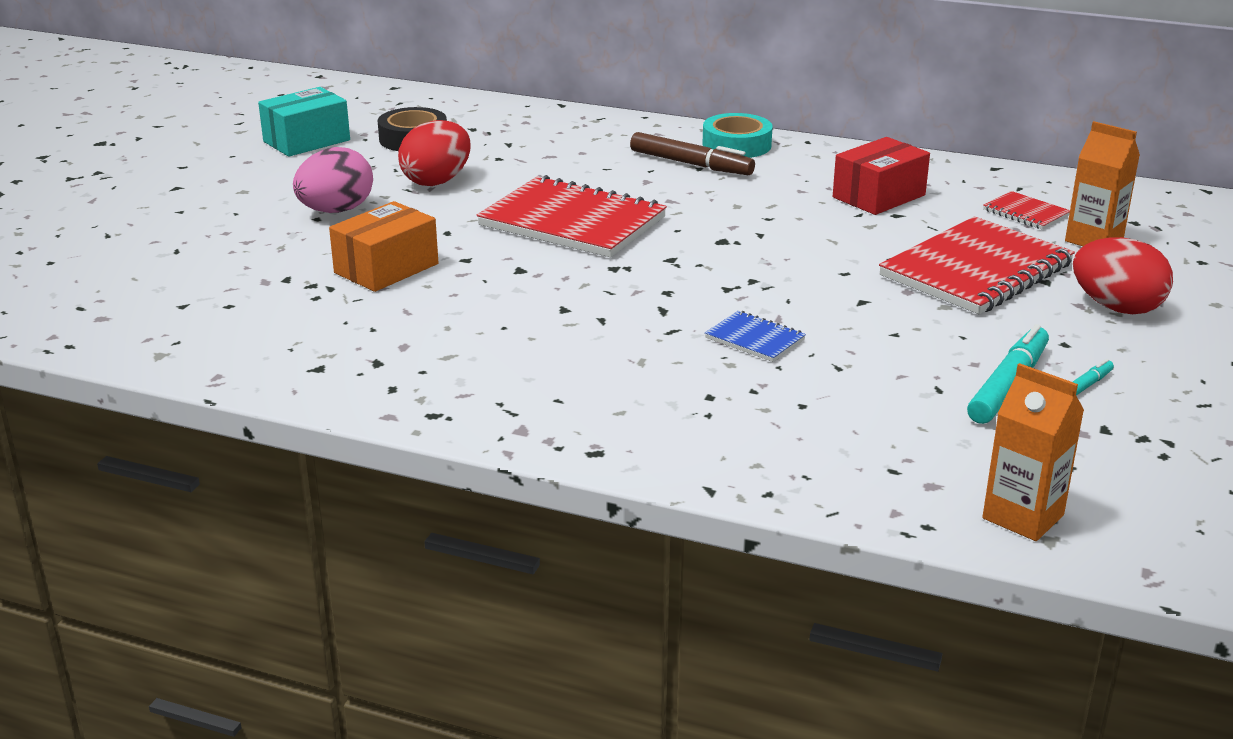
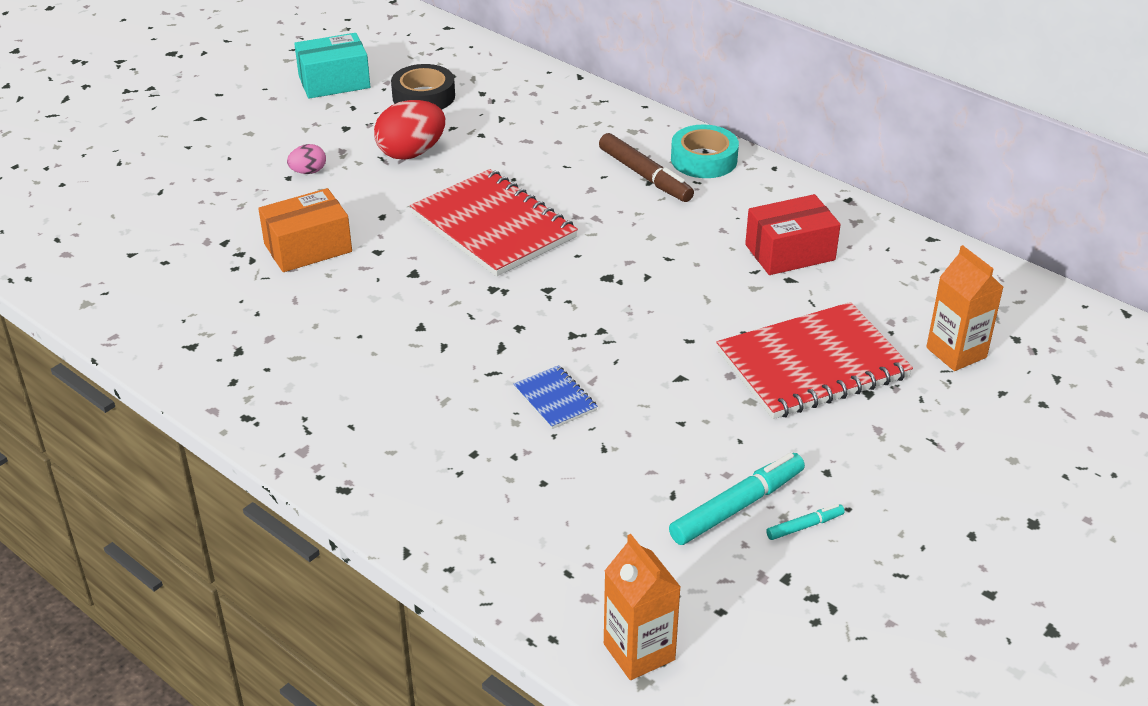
camera: 20 degrees right, 10 degrees up
(336, 211) = (308, 172): pink egg -> pink egg, size x0.52
(1026, 213) = (916, 303): red notebook -> none
(1116, 307) = (910, 441): red egg -> none

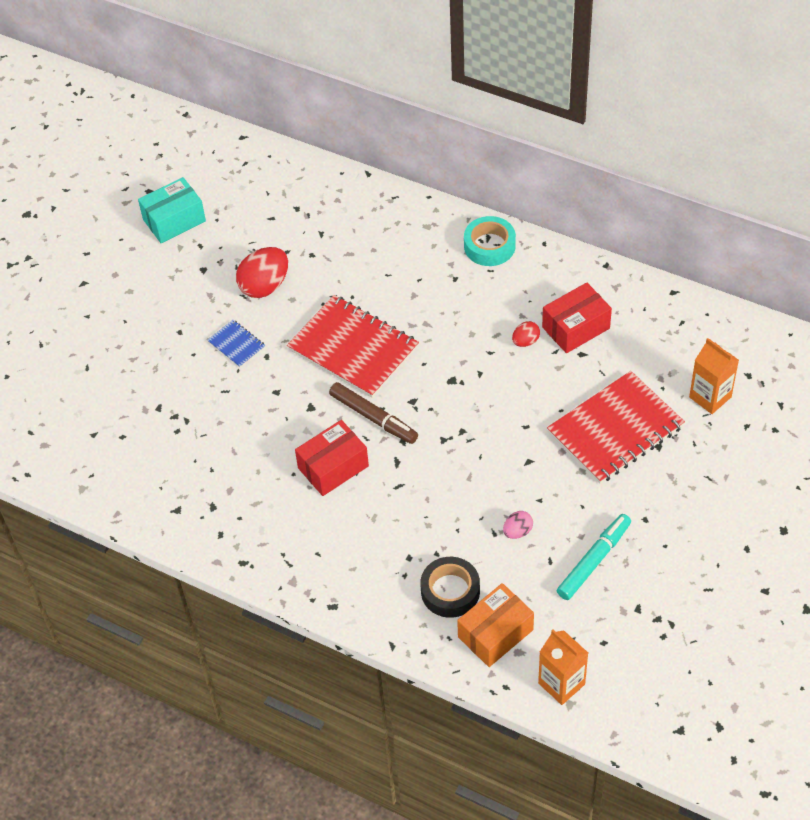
camera: 10 degrees left, 15 degrees up
(308, 172) = (193, 323): pink egg -> pink egg (517, 531)
(308, 248) = (223, 399): orange box -> orange box (495, 633)
(414, 338) = (333, 467): none -> red box
(423, 96) = (252, 222): black tape -> black tape (450, 591)
(555, 399) = (449, 499): blue notebook -> blue notebook (236, 345)
(645, 176) = (450, 272): brown marker -> brown marker (373, 417)
(718, 255) = (525, 341): none -> red egg
(804, 526) = (640, 566): turquoise marker -> none

